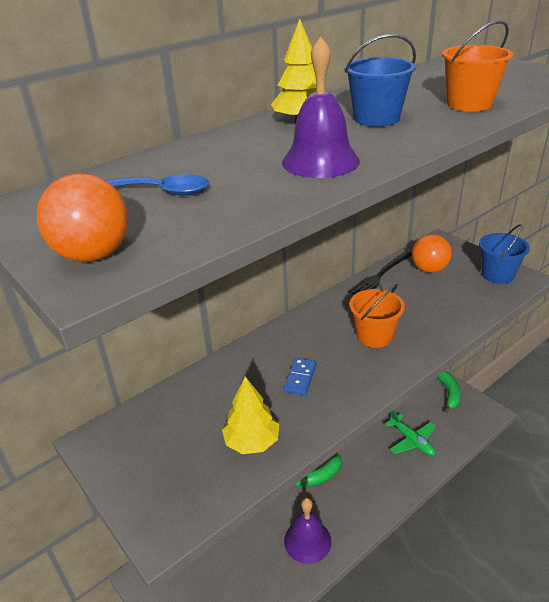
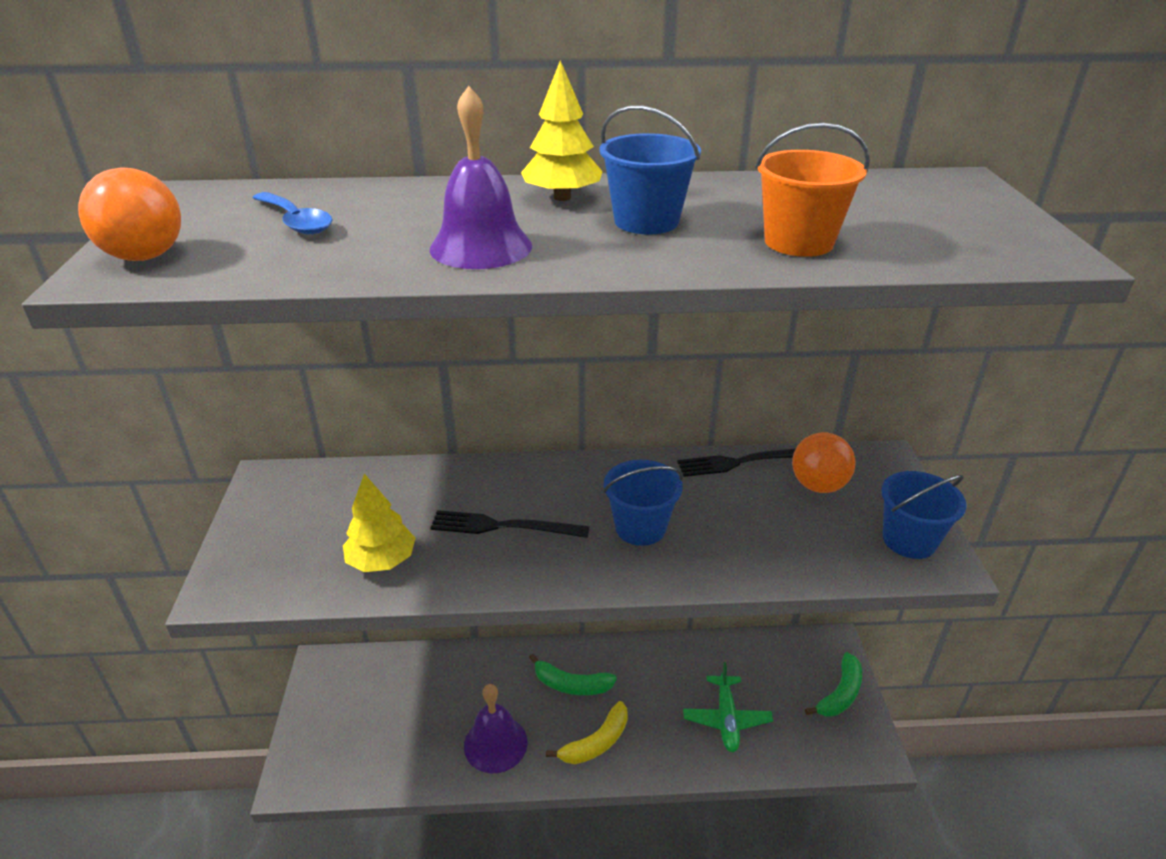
camera: 35 degrees right, 0 degrees up
(300, 378) = (503, 526): blue domino -> black fork
(361, 499) = (596, 742): none -> yellow banana
(374, 336) = (640, 527): orange bucket -> blue bucket

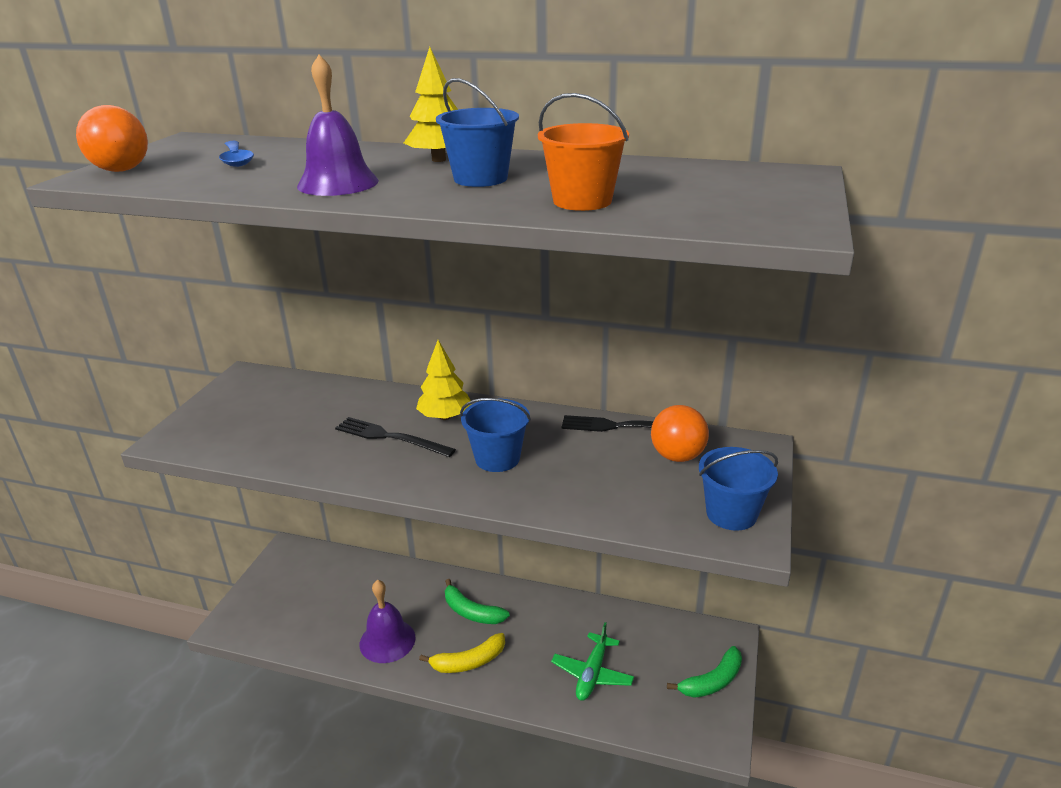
camera: 20 degrees right, 5 degrees down
(381, 561) = (286, 443): yellow tree -> yellow tree (445, 417)

